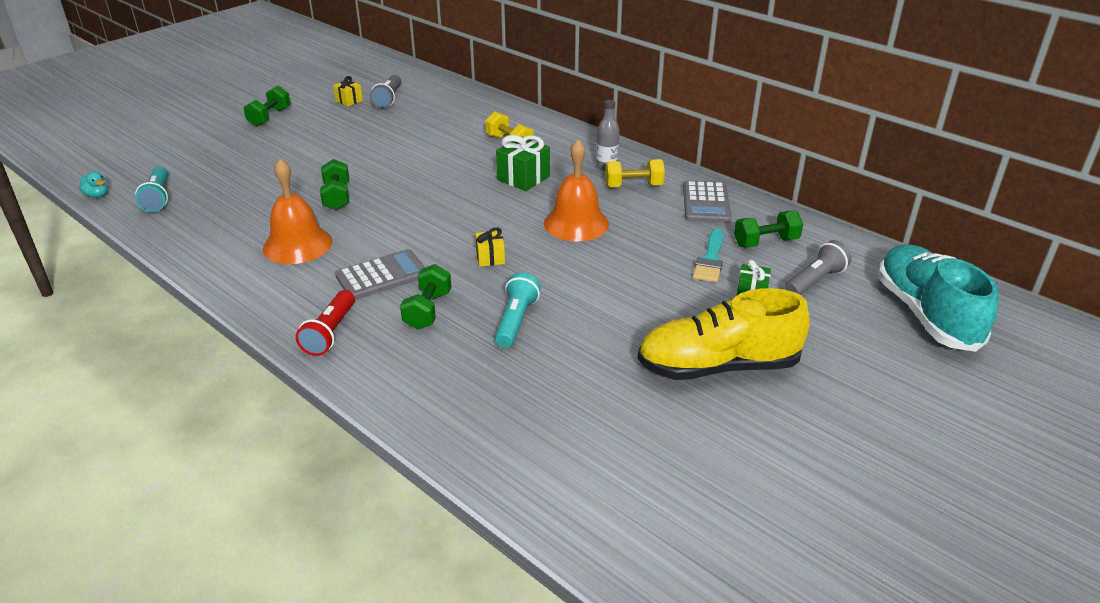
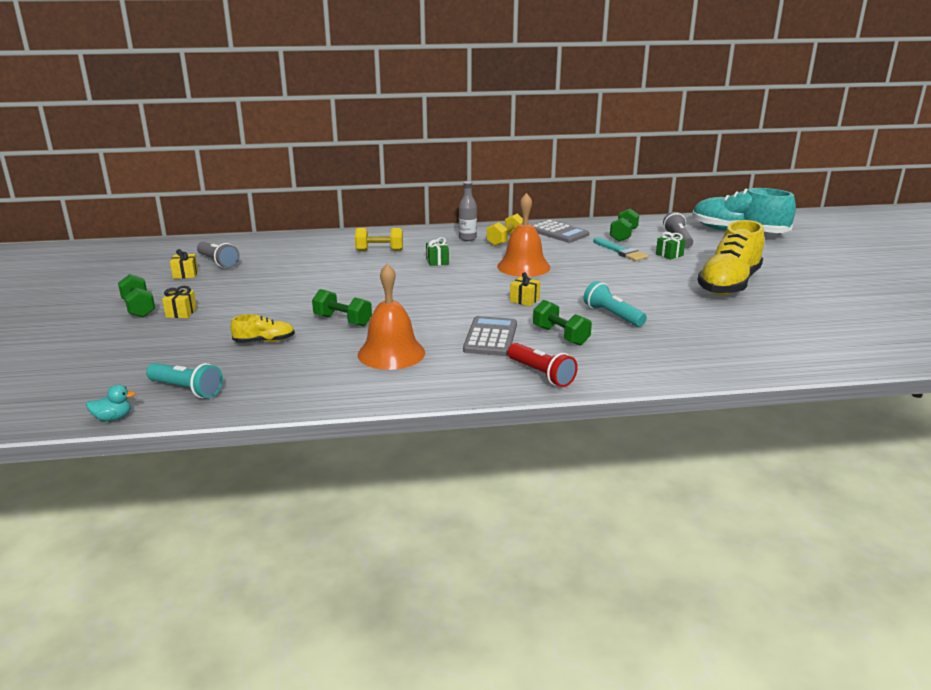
camera: 50 degrees left, 10 degrees down
(264, 186) = (264, 341): none -> yellow shoe
(279, 134) = (181, 313): none -> yellow gift
(523, 178) = (437, 261): green gift -> green gift, size x0.60

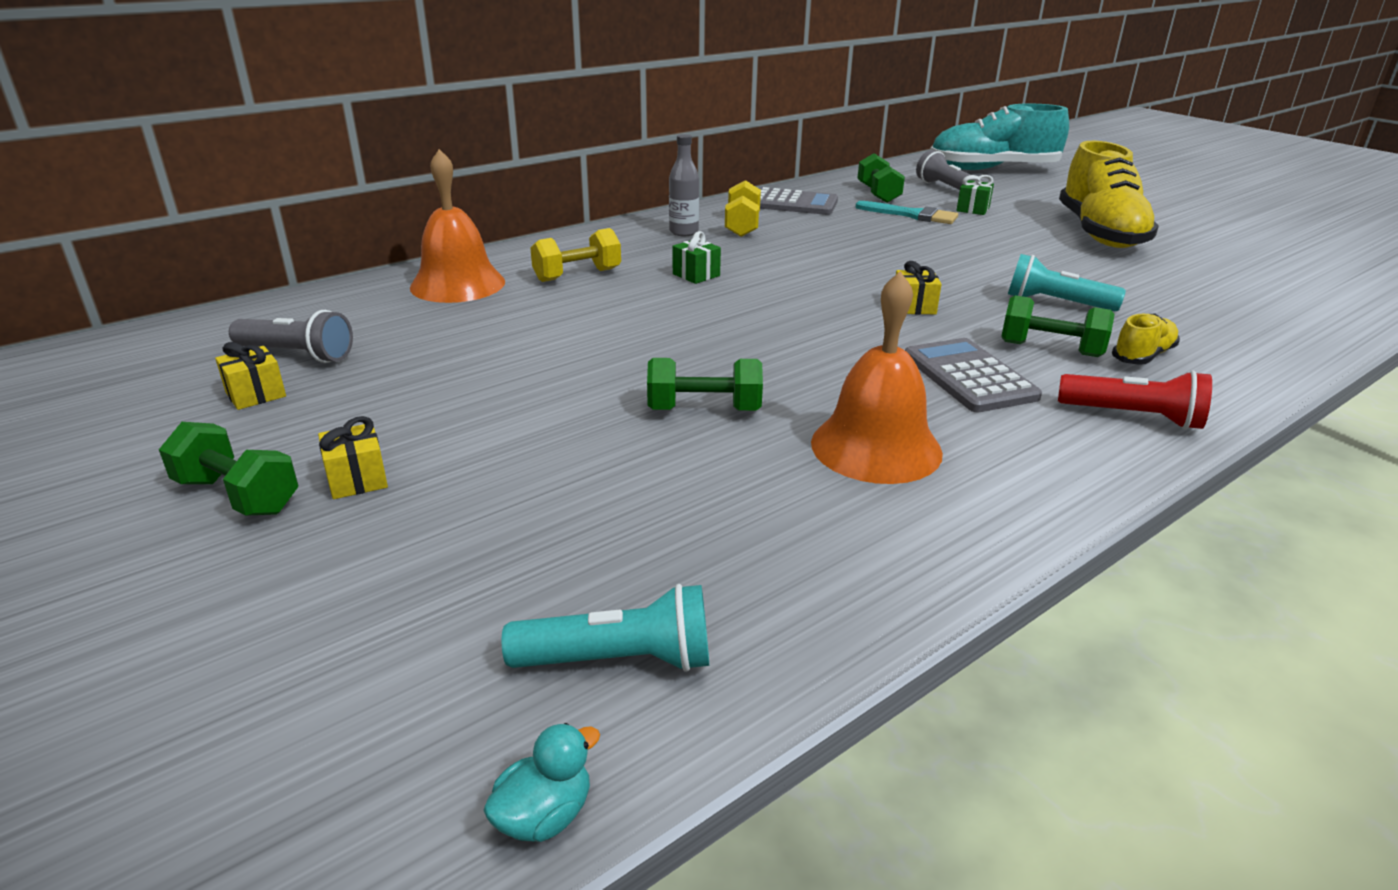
camera: 30 degrees left, 5 degrees up
(264, 341) = (622, 491): yellow shoe -> yellow shoe (1142, 356)
(523, 267) = (829, 258): orange bell -> orange bell (457, 284)

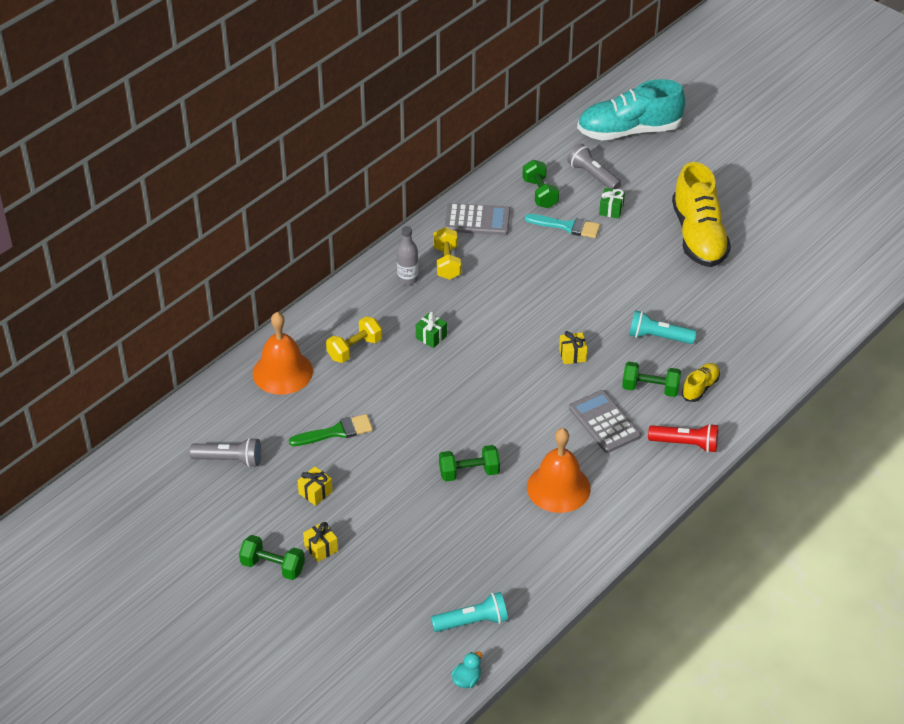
camera: 10 degrees left, 15 degrees up
(256, 394) = (231, 497): yellow gift -> yellow gift (315, 492)
(495, 343) = (336, 432): none -> green brush

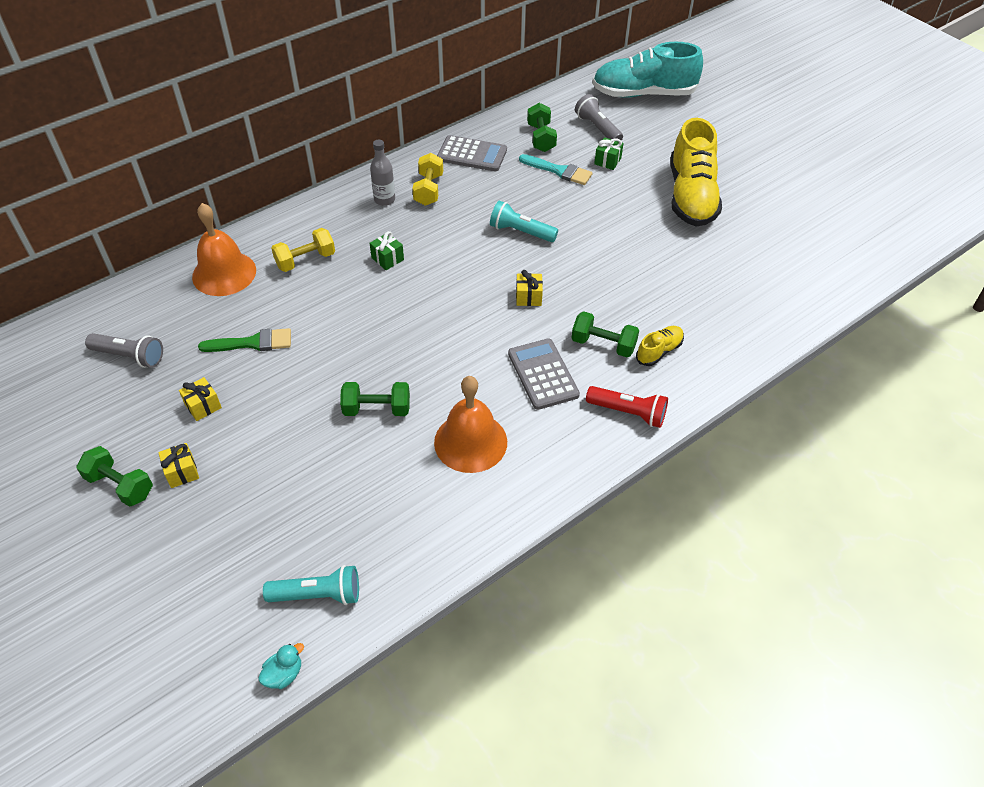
camera: 10 degrees right, 5 degrees up
(658, 337) = (625, 291): turquoise flashlight -> turquoise flashlight (520, 232)

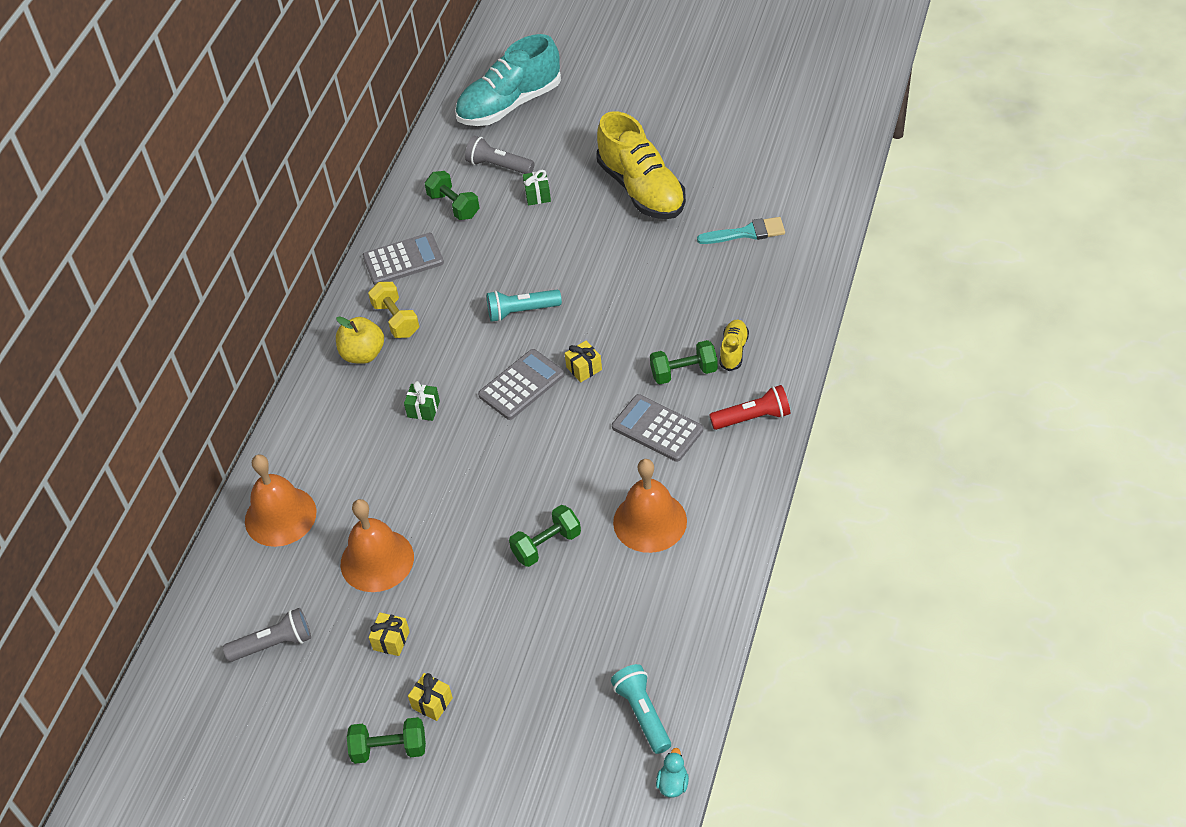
camera: 30 degrees left, 0 degrees up
(252, 343) = (377, 560): green brush -> orange bell
(305, 260) = (347, 456): yellow dumbbell -> none
(318, 594) = (642, 713): turquoise flashlight -> turquoise flashlight turned 75 degrees counterclockwise
(384, 200) = (363, 354): grey bottle -> yellow apple
(471, 282) = (521, 385): none -> grey calculator
(559, 171) = (501, 230): turquoise brush -> turquoise brush (746, 233)

